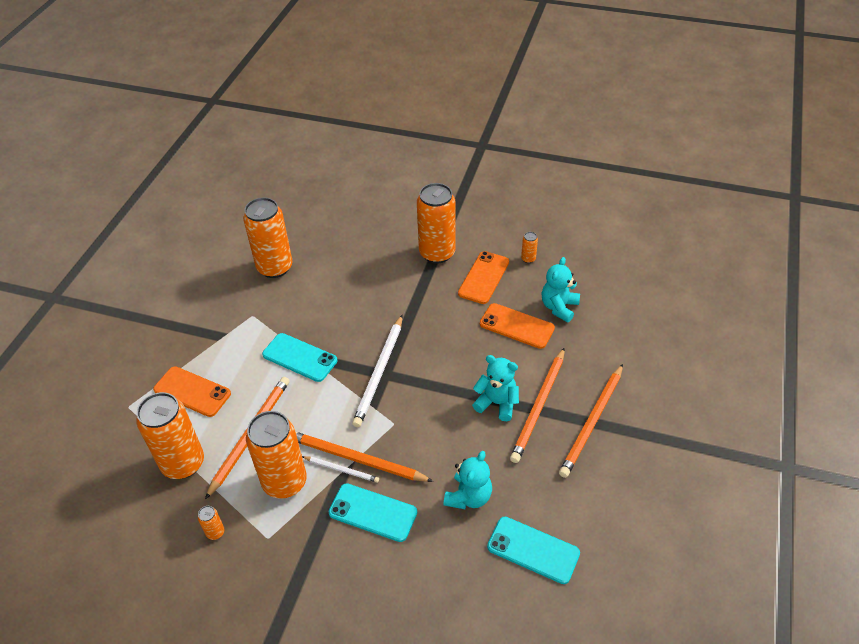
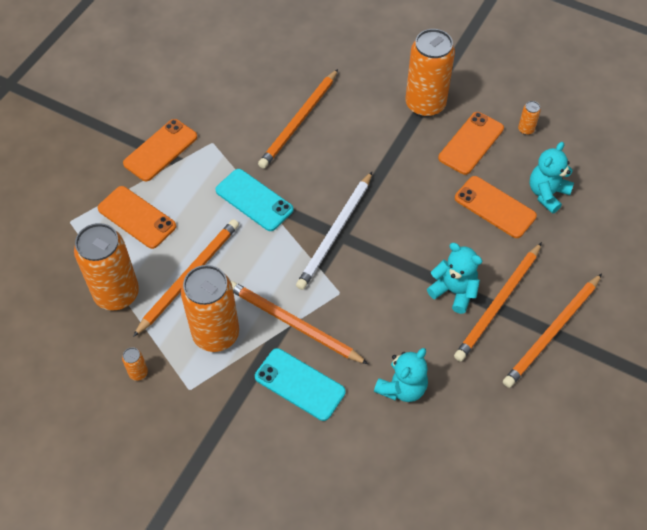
camera: 10 degrees right, 10 degrees up
(205, 330) = (160, 150): none -> orange phone
(275, 267) = (245, 90): orange can -> none
(328, 285) = (299, 121): none -> orange pencil
(342, 470) = (276, 332): white pencil -> none
(533, 550) = (456, 457): turquoise phone -> none

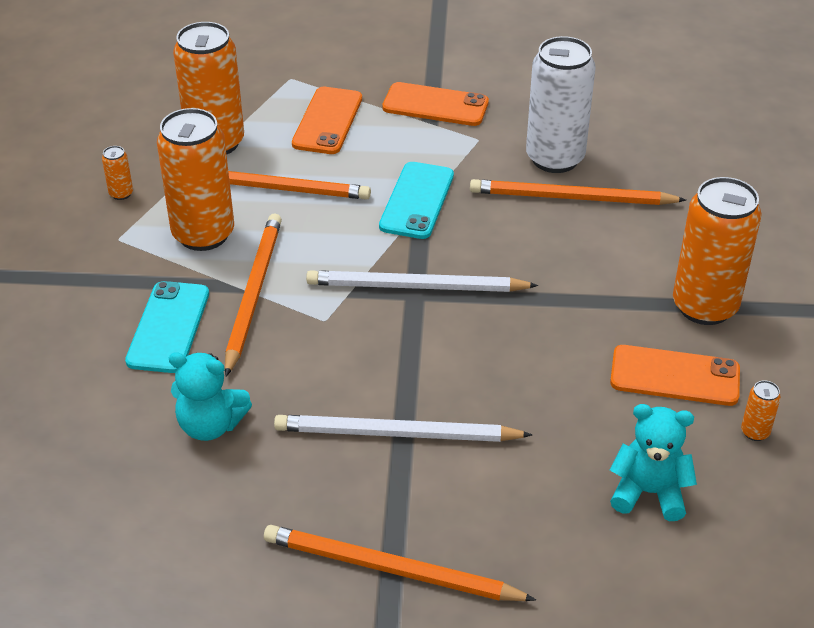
camera: 65 degrees right, 15 degrees down
(257, 112) = (555, 158): none -> white can
(454, 291) = (396, 434): turquoise teddy bear -> white pencil
(495, 207) = (576, 437): orange phone -> none
(498, 304) = (404, 489): orange pencil -> none

